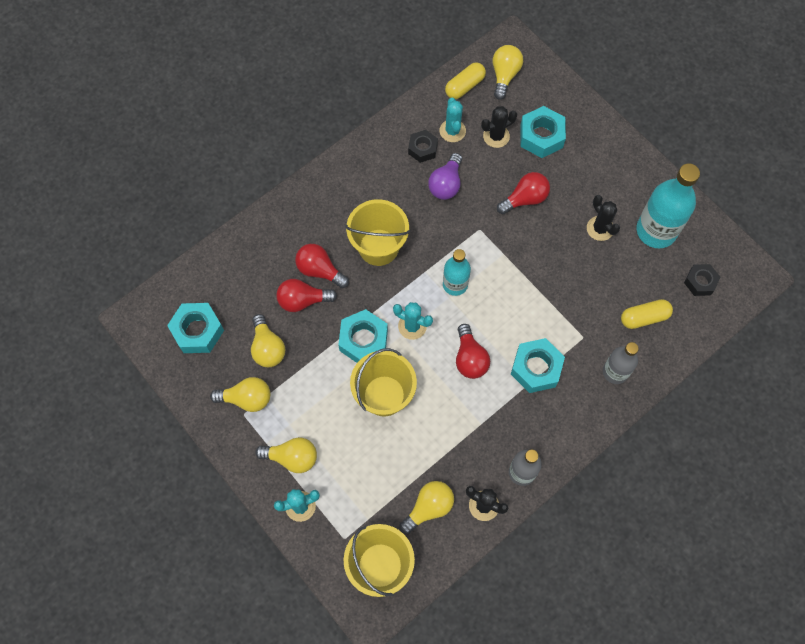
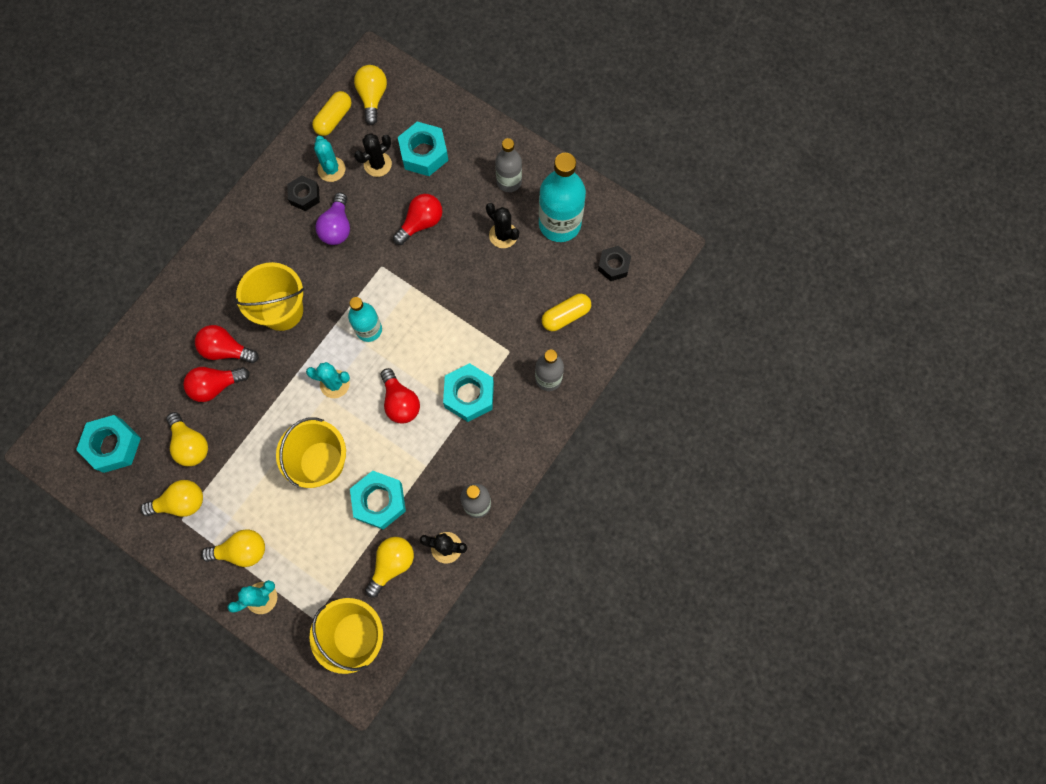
camera: 15 degrees left, 5 degrees up
(363, 340) = (288, 411): turquoise nut -> turquoise nut (379, 501)
(616, 180) = (509, 181): none -> grey bottle

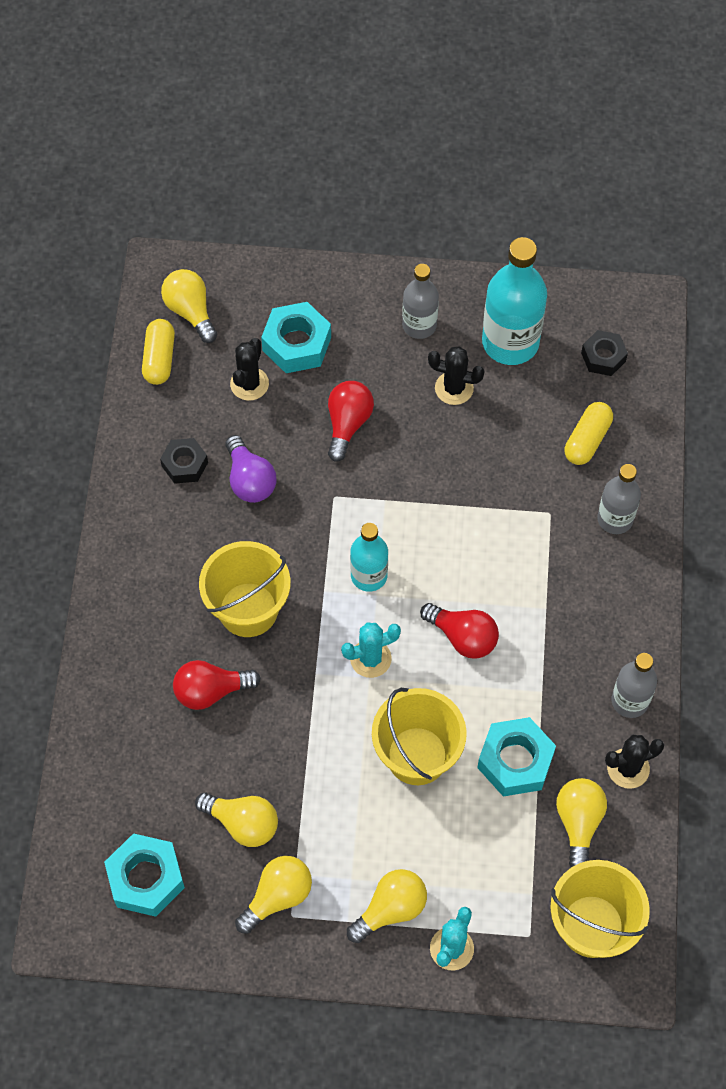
camera: 30 degrees left, 10 degrees down
(216, 386) = (227, 739): red light bulb -> none
(331, 169) = (196, 418): turquoise cactus -> none
(469, 395) = (537, 586): turquoise nut -> none

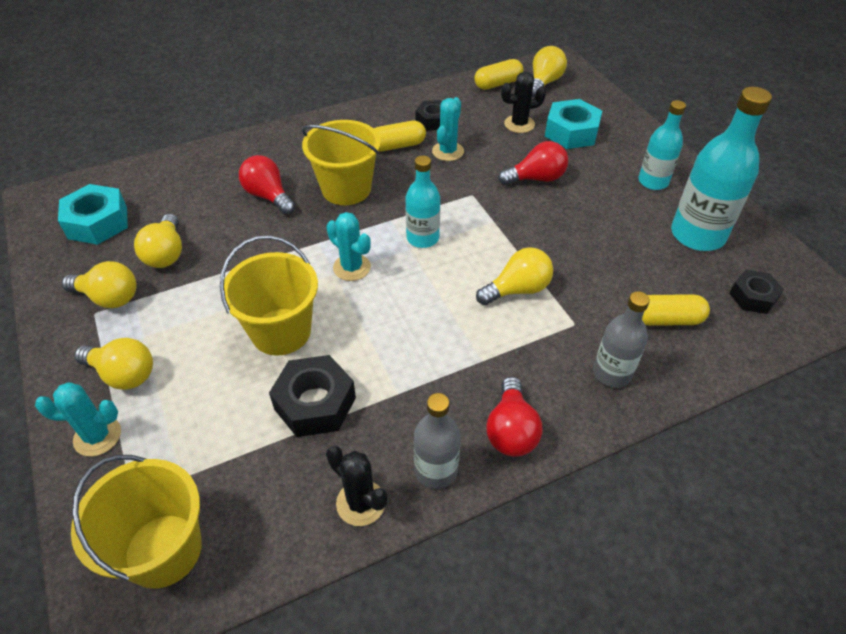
camera: 60 degrees right, 15 degrees down
(206, 524) = (397, 146): none -> yellow capsule
(249, 480) = (448, 151): purple light bulb -> turquoise cactus
(419, 325) = (653, 181): grey bottle -> turquoise bottle
(454, 388) = (623, 220): black cactus -> none
(463, 637) = (412, 315): red light bulb -> red light bulb (511, 430)
(515, 761) = (315, 403): turquoise nut -> black nut
(578, 823) = (277, 485): yellow light bulb -> yellow light bulb (517, 289)

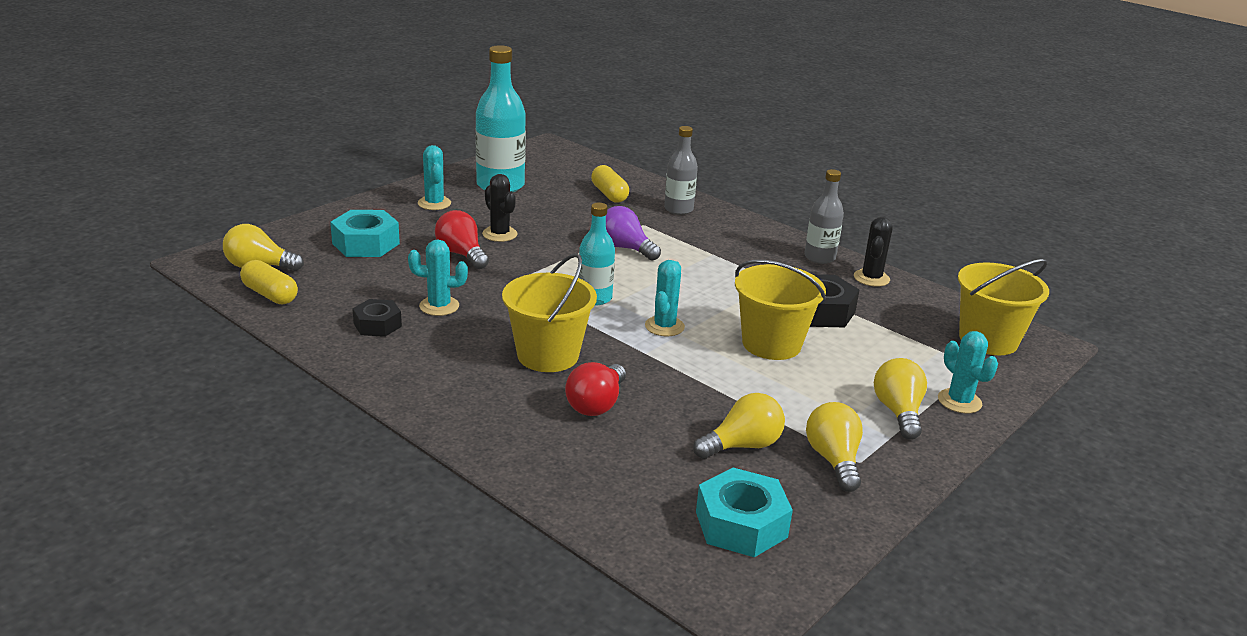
camera: 115 degrees left, 20 degrees down
(397, 146) = (444, 339): yellow capsule -> none
(511, 430) = (762, 237): red light bulb -> none
(517, 289) = (625, 248): yellow light bulb -> purple light bulb
(519, 124) = (362, 272): black cactus -> black cactus (499, 234)
(653, 181) = (434, 203): turquoise bottle -> turquoise cactus
(753, 297) = (560, 168): black nut -> none

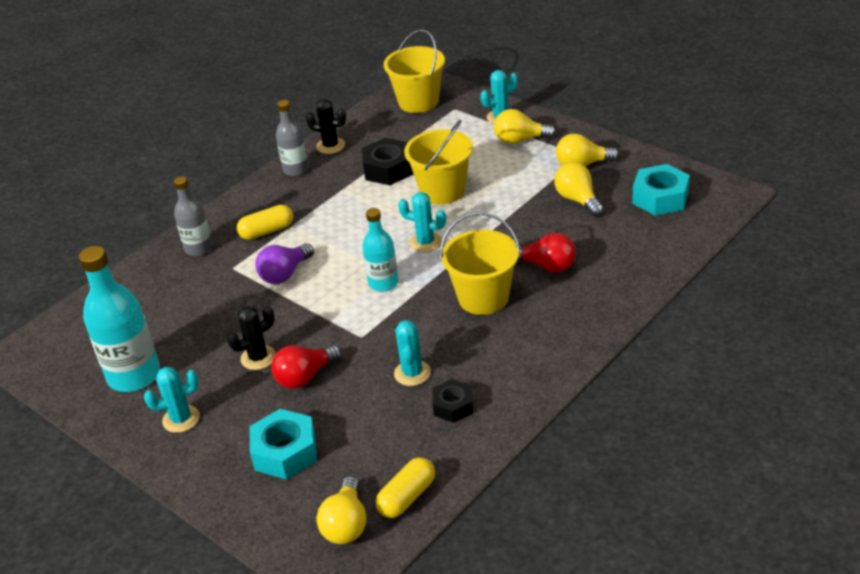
camera: 85 degrees left, 10 degrees up
(609, 194) = (161, 295): yellow capsule -> yellow capsule (267, 231)

